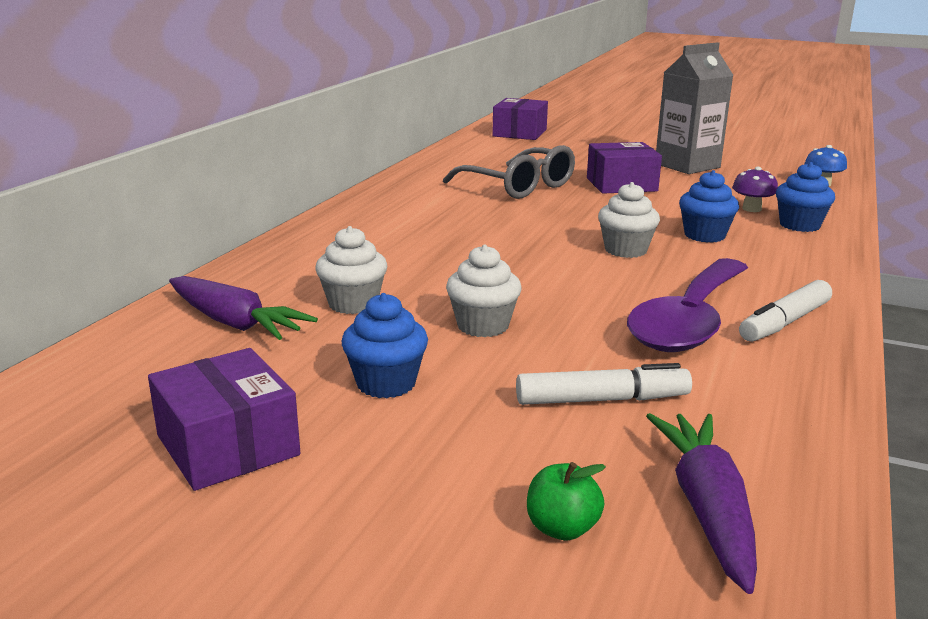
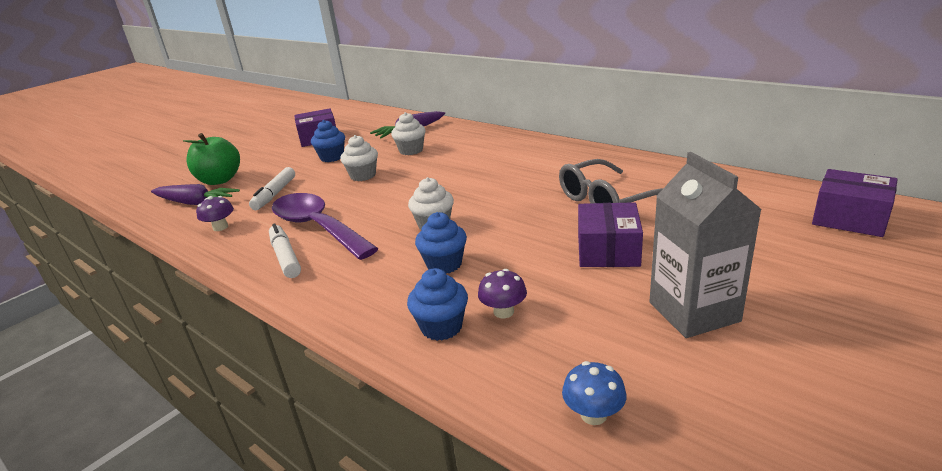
camera: 110 degrees right, 5 degrees up
(562, 528) = (220, 180): green apple -> green apple, size x2.02
(768, 416) = (220, 227): none -> purple mushroom

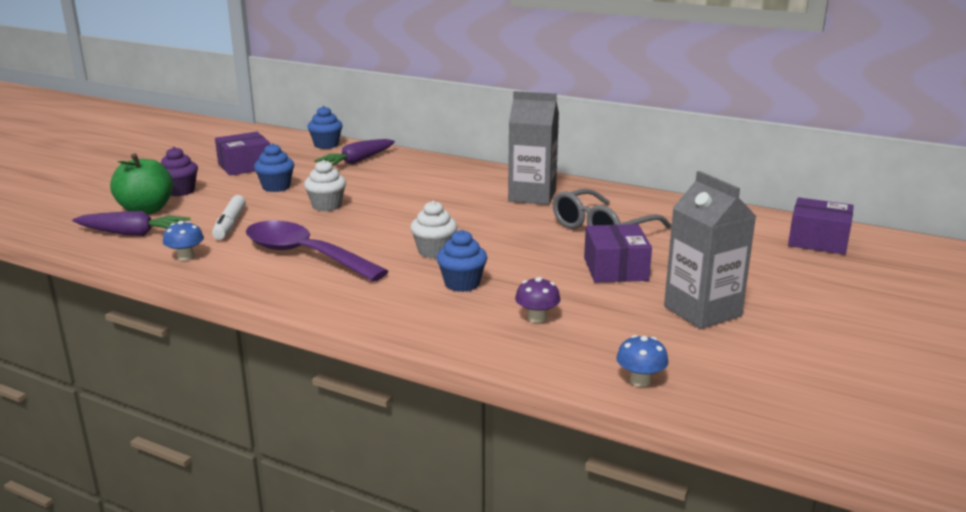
camera: 15 degrees left, 5 degrees down
(220, 227) = (186, 257): purple mushroom -> blue mushroom
(256, 162) = (180, 191): none -> purple cupcake
(285, 257) = (286, 282): white marker -> none
(411, 150) = (369, 181): white cupcake -> none
(441, 327) = (484, 331): blue cupcake -> blue cupcake (326, 145)
(550, 164) = (532, 196): none -> grey carton

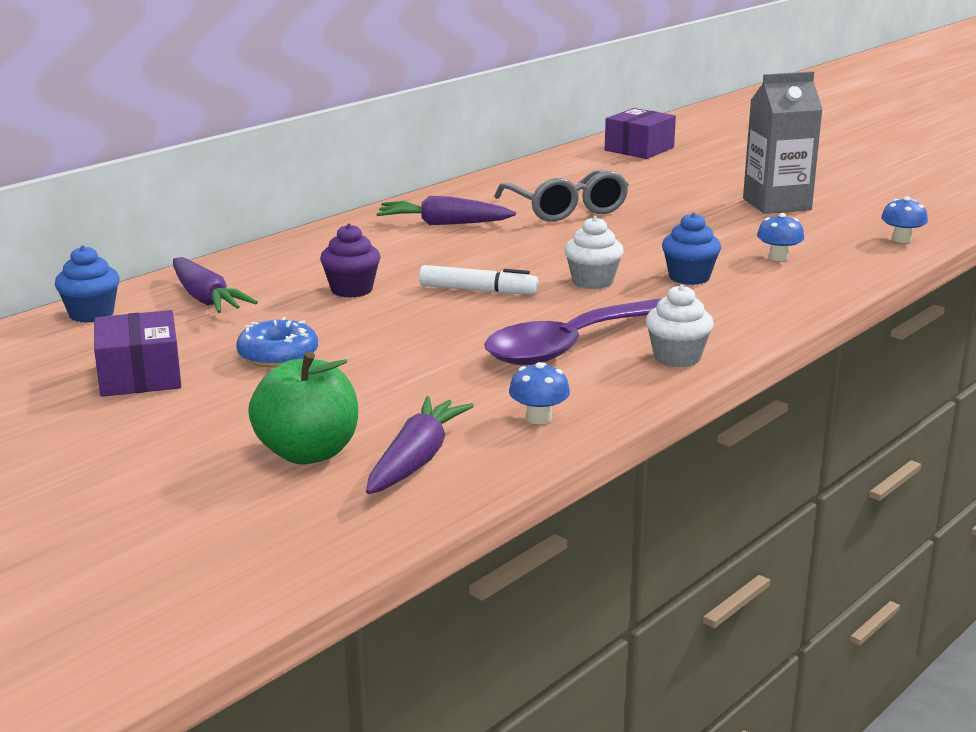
camera: 75 degrees left, 0 degrees up
(180, 191) = (229, 427): purple cupcake -> purple cupcake (351, 290)
(230, 224) = (424, 388): white marker -> white marker (478, 291)
(276, 187) = (278, 355): blue cupcake -> blue donut
(326, 206) = (392, 326): white cupcake -> white cupcake (677, 357)
(532, 196) = (443, 224): grey carton -> purple carrot
(537, 318) = (778, 257): purple mushroom -> blue mushroom
(615, 269) = (675, 218): purple box -> none

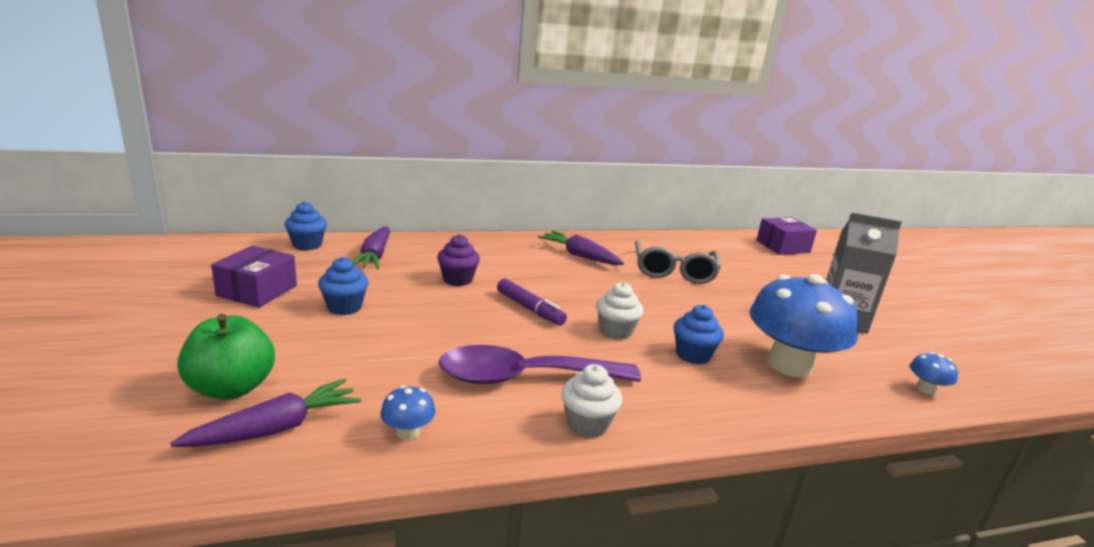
camera: 30 degrees right, 0 degrees up
(278, 355) = (344, 307): blue donut -> blue cupcake
(478, 291) = (529, 309): white marker -> purple marker
(778, 257) = (789, 365): blue mushroom -> blue mushroom, size x2.47

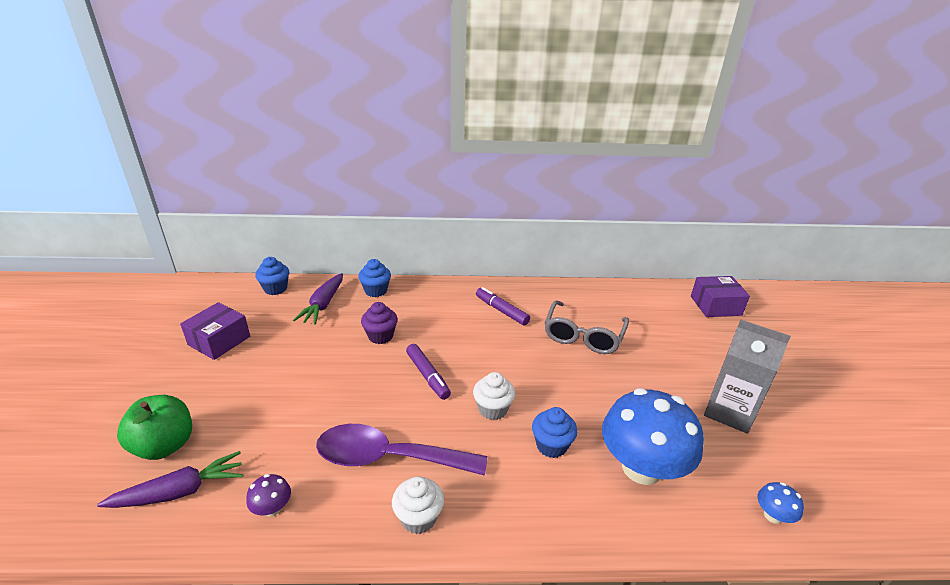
camera: 15 degrees right, 10 degrees up
(344, 307) = (277, 363): blue cupcake -> blue cupcake (376, 291)
(408, 432) = (272, 508): blue mushroom -> purple mushroom
(579, 256) = (501, 311): purple carrot -> purple marker

